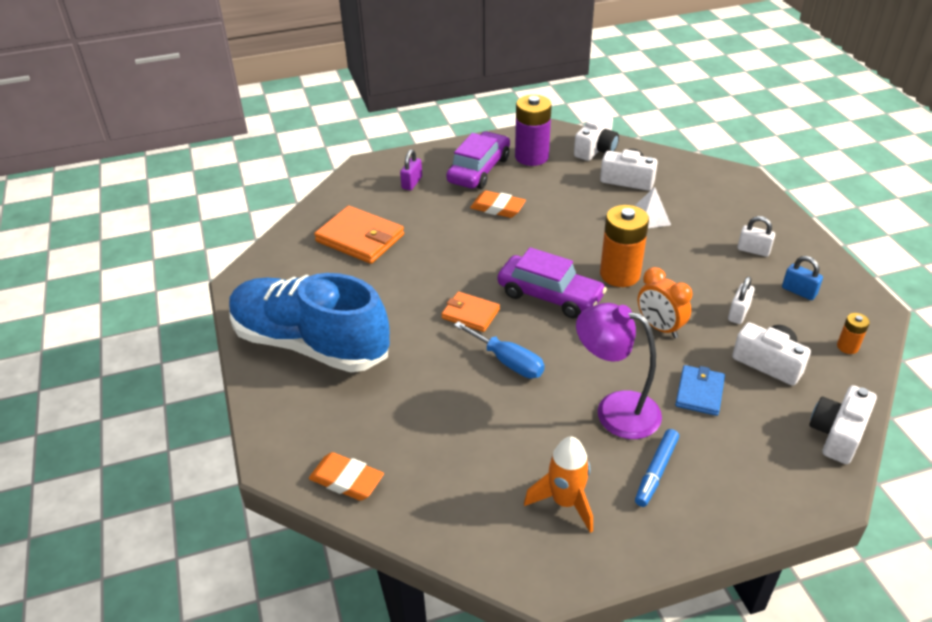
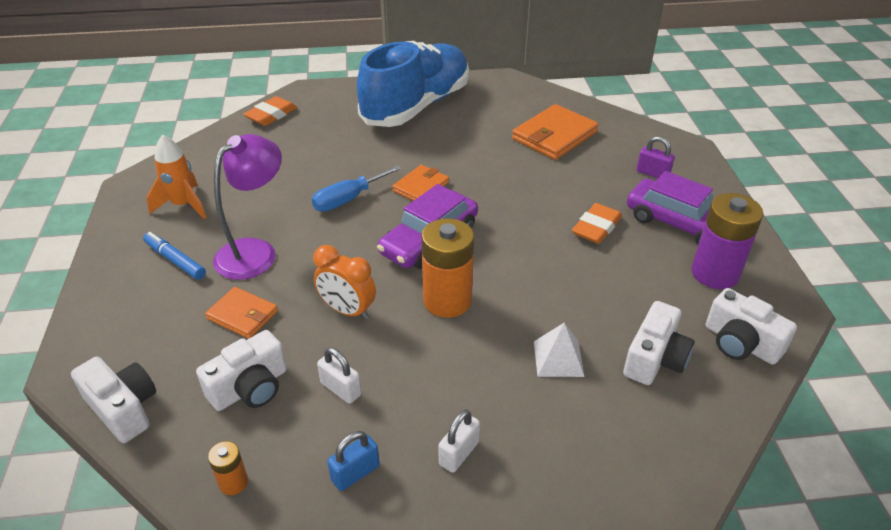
camera: 100 degrees right, 0 degrees up
(659, 327) = (347, 311): orange clock -> orange clock turned 120 degrees counterclockwise
(699, 392) = (242, 315): blue wallet -> orange wallet

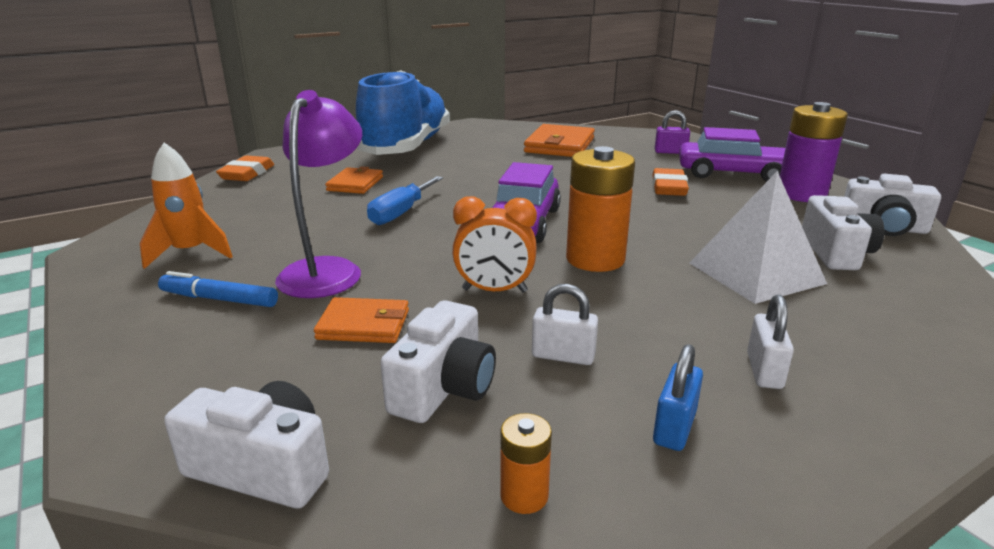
camera: 25 degrees left, 15 degrees down
(421, 187) = (471, 192): orange wallet -> orange wallet (355, 184)
(558, 358) = (756, 273): white pyramid -> white pyramid, size x1.73

